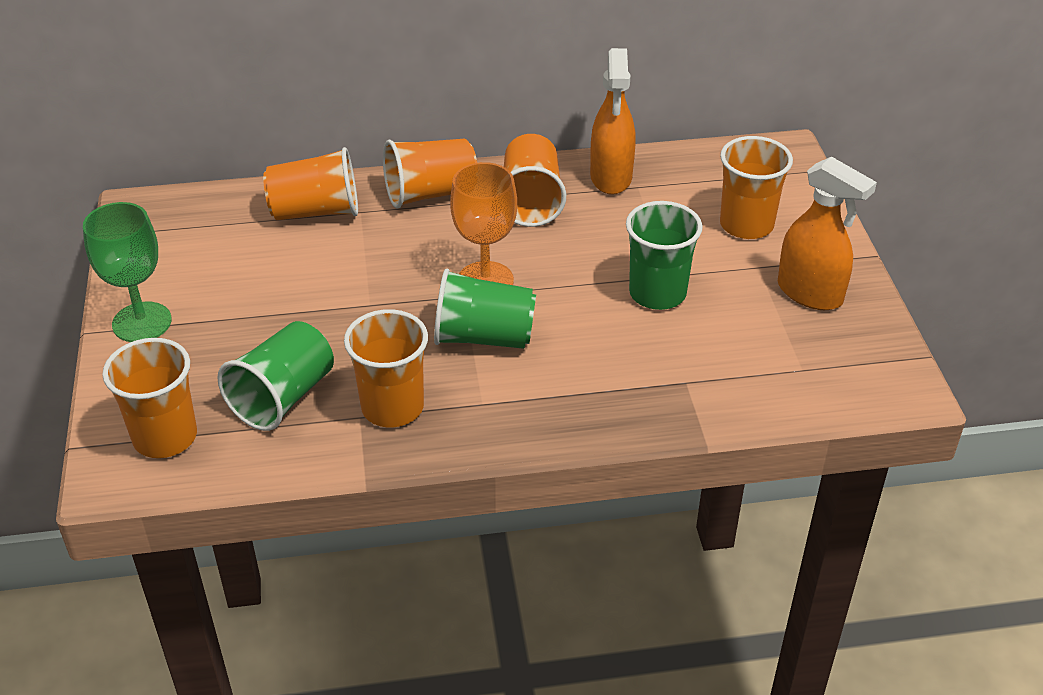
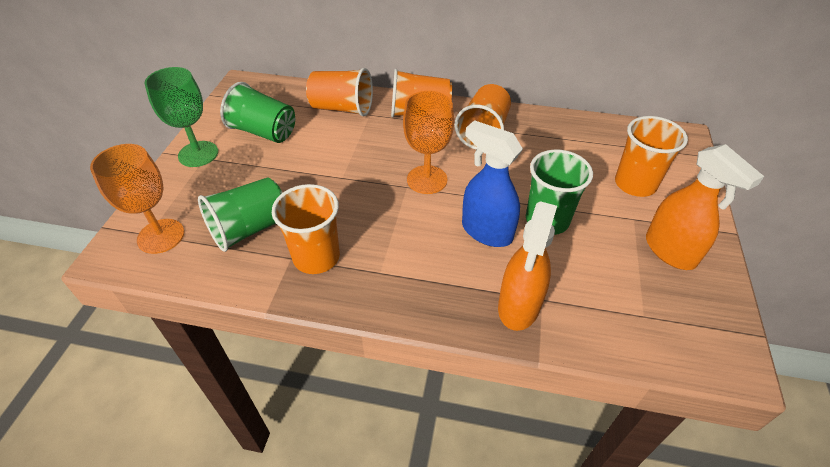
camera: 20 degrees right, 5 degrees up
(165, 437) = (161, 236): orange cup -> orange goblet
(484, 337) = (406, 221): green cup -> green cup (264, 132)
(590, 324) = (486, 231): none -> blue spray bottle
(611, 178) = (546, 128): orange spray bottle -> orange spray bottle (518, 306)

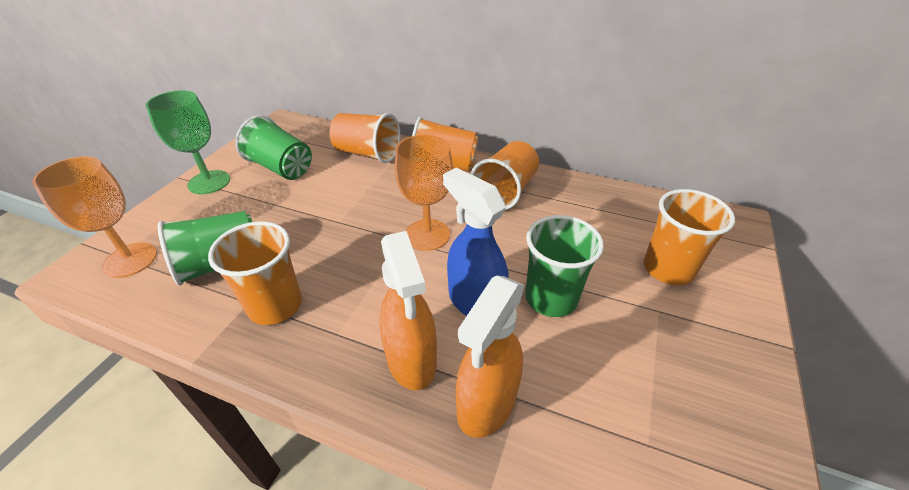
camera: 10 degrees right, 5 degrees down
(670, 251) = (699, 359): orange spray bottle -> orange spray bottle (411, 360)

